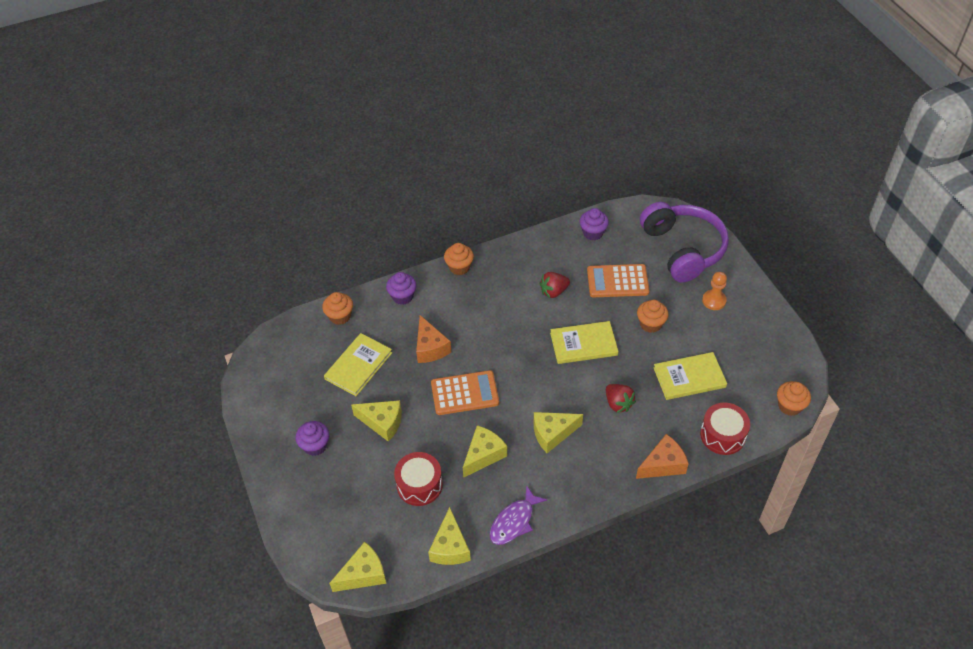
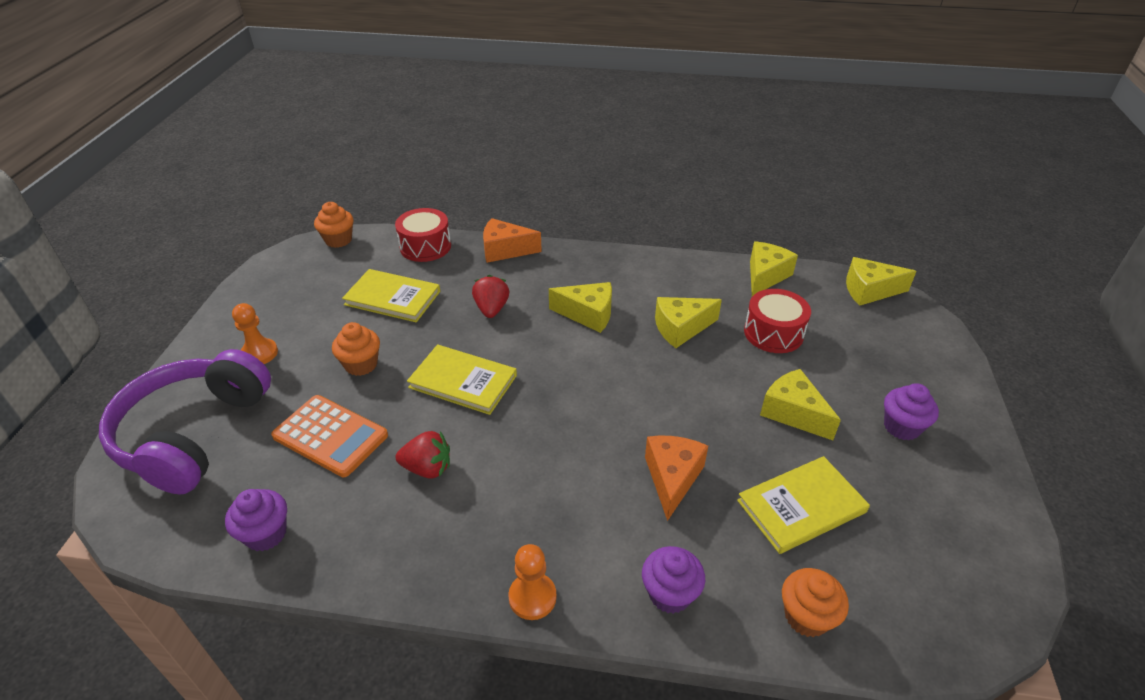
camera: 150 degrees left, 10 degrees down
(459, 267) = (532, 597): orange cupcake -> orange pawn
(464, 393) = (661, 397): orange calculator -> none
(514, 521) = (687, 269): purple fish -> none

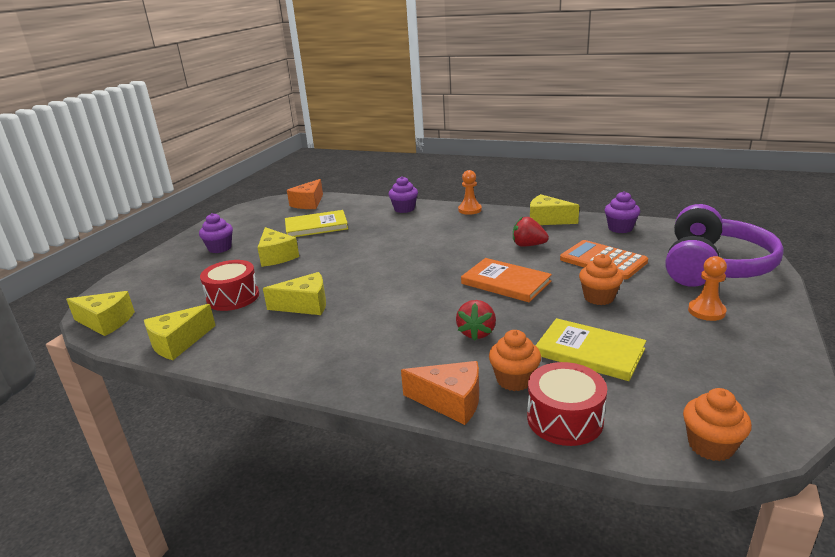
camera: 165 degrees left, 15 degrees down
(463, 381) = (505, 282): yellow book -> orange book
(588, 314) = (381, 321): yellow cheese -> yellow cheese (547, 220)
(672, 478) = (377, 236): orange cheese -> orange cheese (308, 203)
(806, 616) = (348, 203): orange cupcake -> orange cupcake (514, 380)

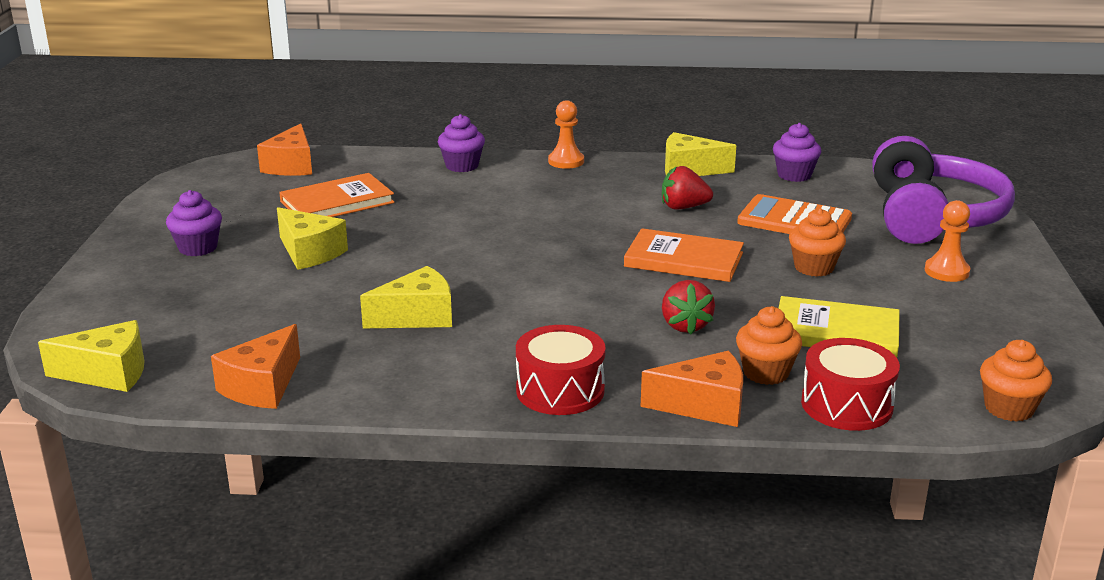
camera: 20 degrees left, 0 degrees up
(178, 343) = (262, 386): yellow cheese -> orange cheese
(233, 297) = (291, 317): red drum -> red drum (560, 390)
(316, 226) = (337, 202): yellow book -> orange book

